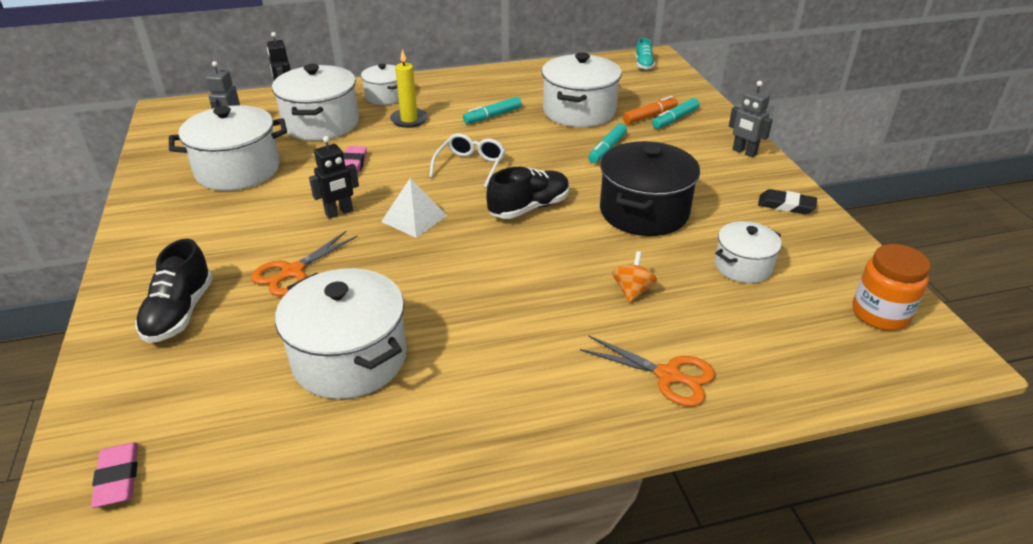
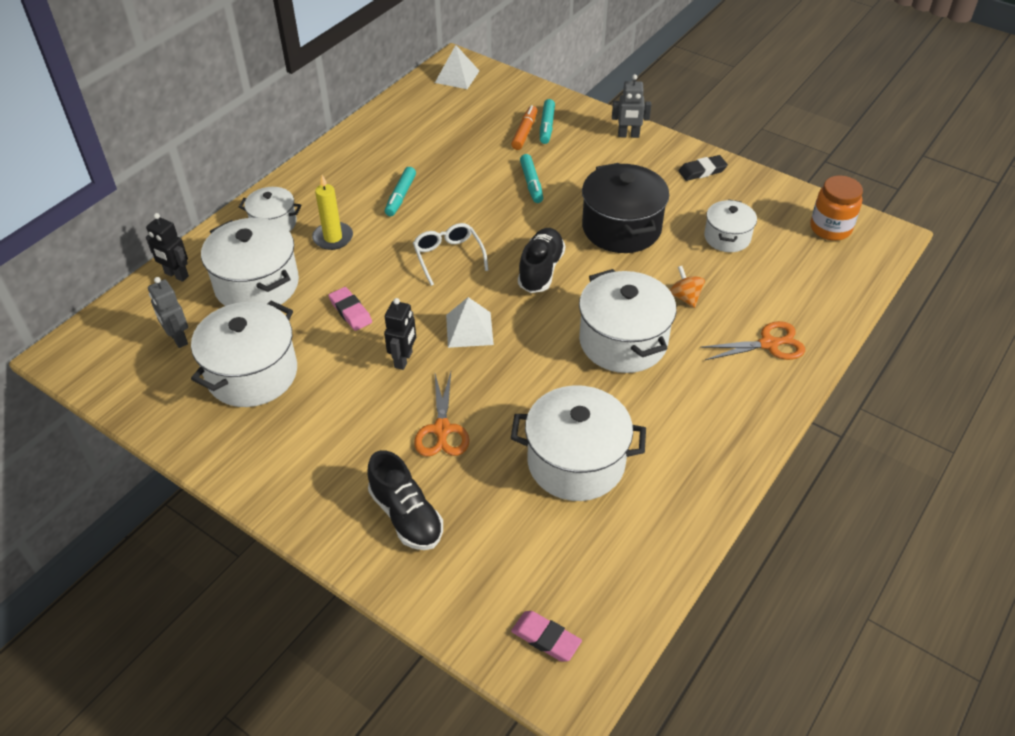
camera: 40 degrees left, 10 degrees up
(579, 111) = (465, 155): white pot -> white pot (623, 341)
(643, 65) = (457, 76): turquoise shoe -> white pyramid

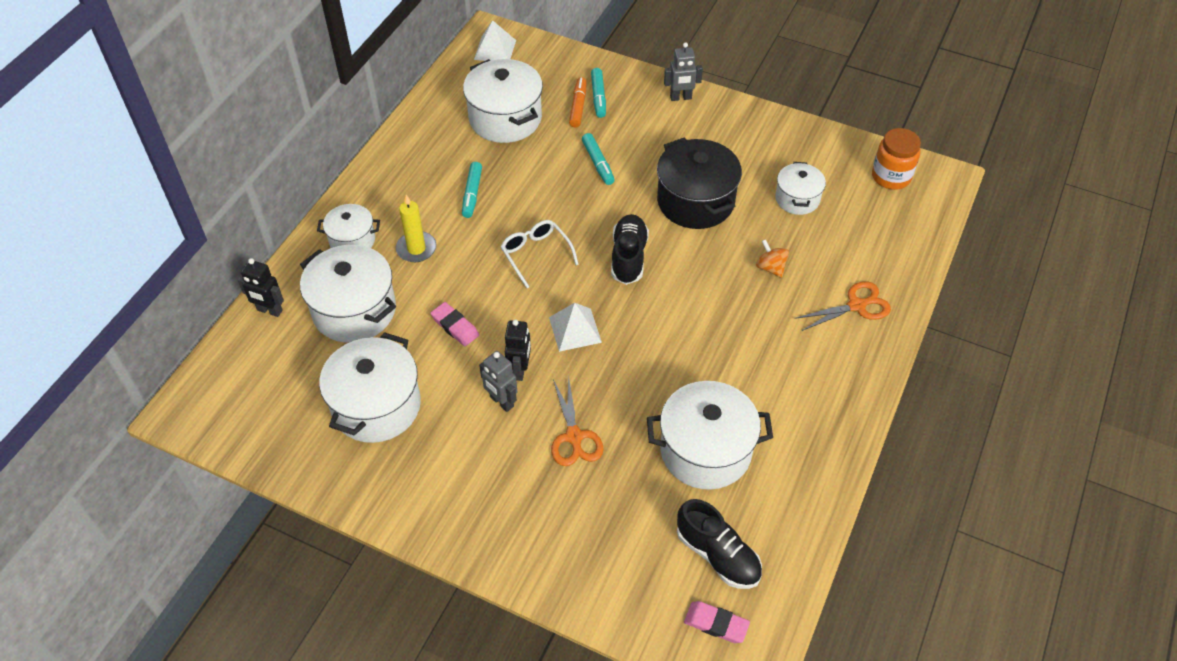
camera: 10 degrees left, 5 degrees up
(178, 339) = (292, 379): grey robot -> grey robot (501, 402)
(406, 516) = (562, 528): black shoe -> black shoe (717, 555)
(623, 341) = (722, 322): white pot -> white pot (505, 118)
(702, 171) = (759, 129): black eraser -> none

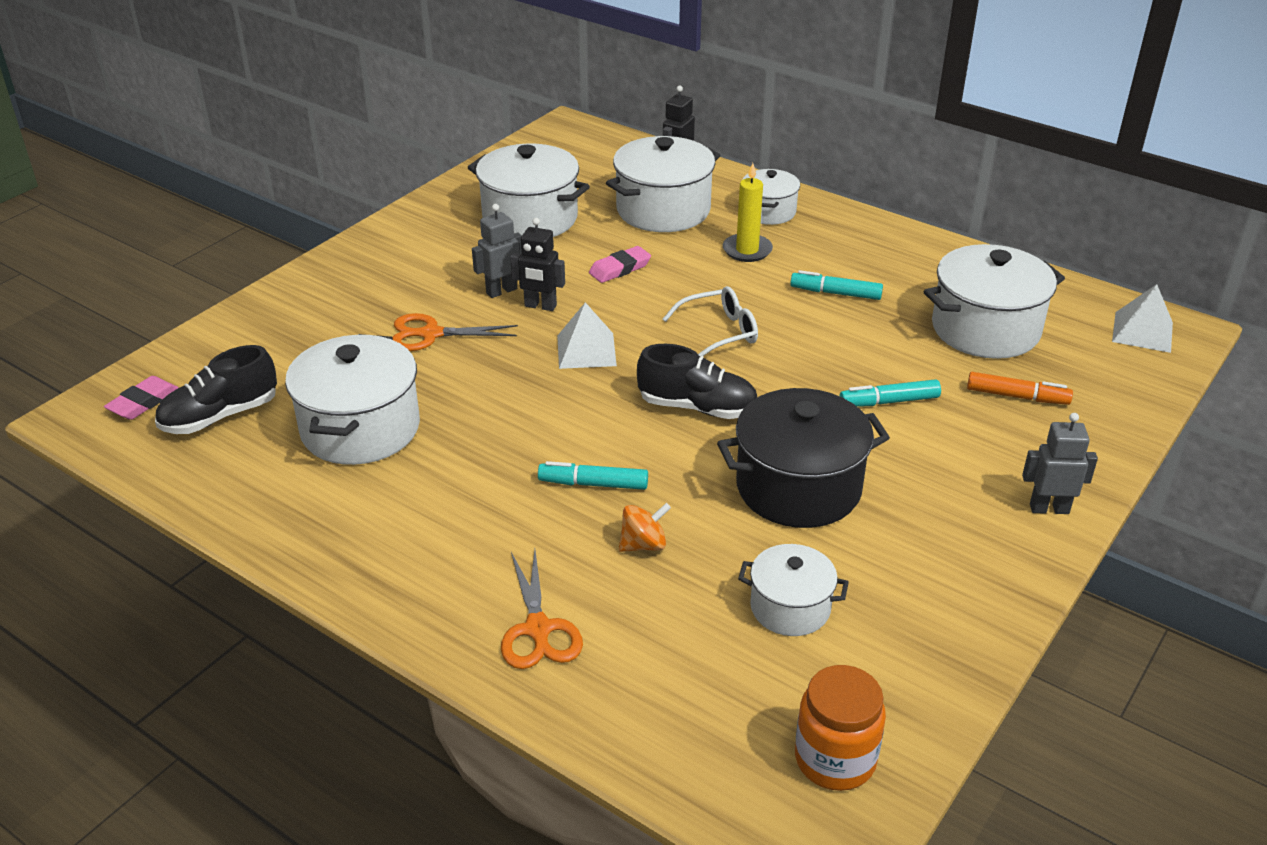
camera: 100 degrees right, 15 degrees down
(598, 97) = (1041, 419): turquoise marker -> turquoise marker (593, 484)
(680, 98) = (1049, 508): grey robot -> grey robot turned 90 degrees clockwise

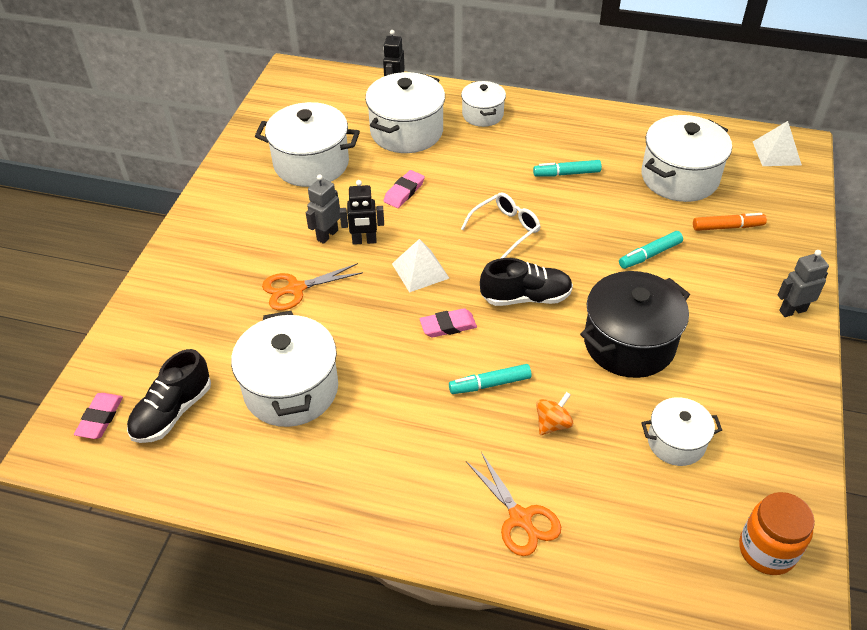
camera: 20 degrees left, 10 degrees up
(582, 413) = (448, 326): none -> pink eraser
(747, 250) = (486, 152): yellow candle -> none

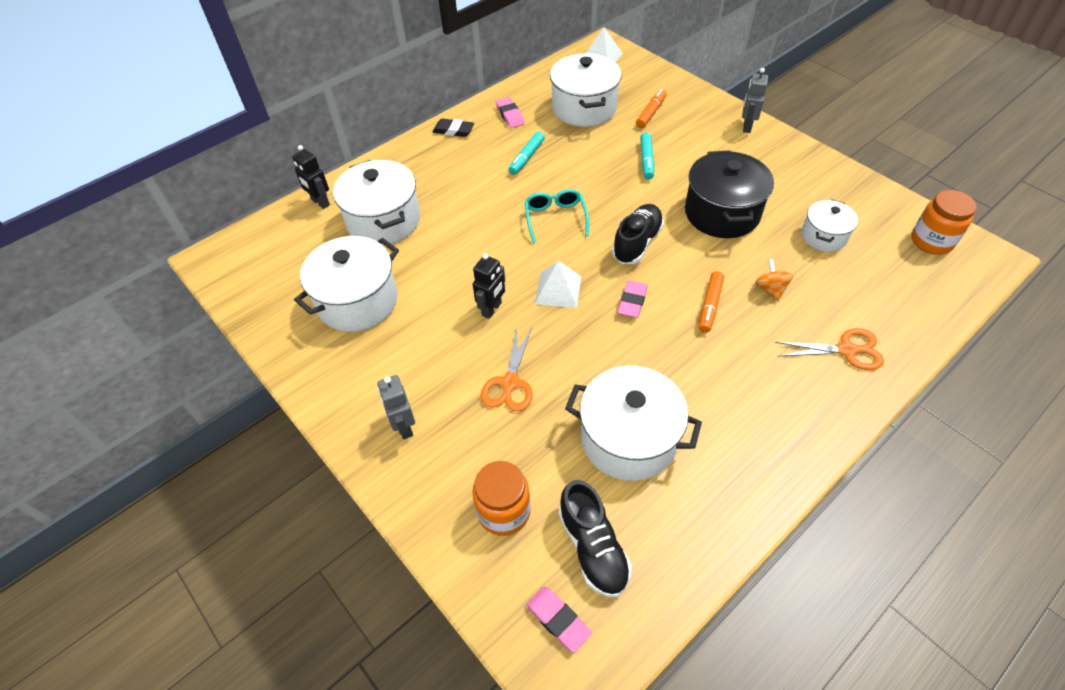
camera: 55 degrees left, 5 degrees up
(173, 343) = (504, 511): none -> orange jar
(327, 235) = (462, 331): grey robot -> grey robot (404, 427)
(404, 192) = (456, 257): pink eraser -> pink eraser (510, 115)
(482, 114) = (412, 168): white pot -> none
(489, 384) = (709, 306): turquoise marker -> orange marker
(506, 229) = (555, 218): white glasses -> turquoise glasses
(554, 113) = (453, 130): none -> black eraser

